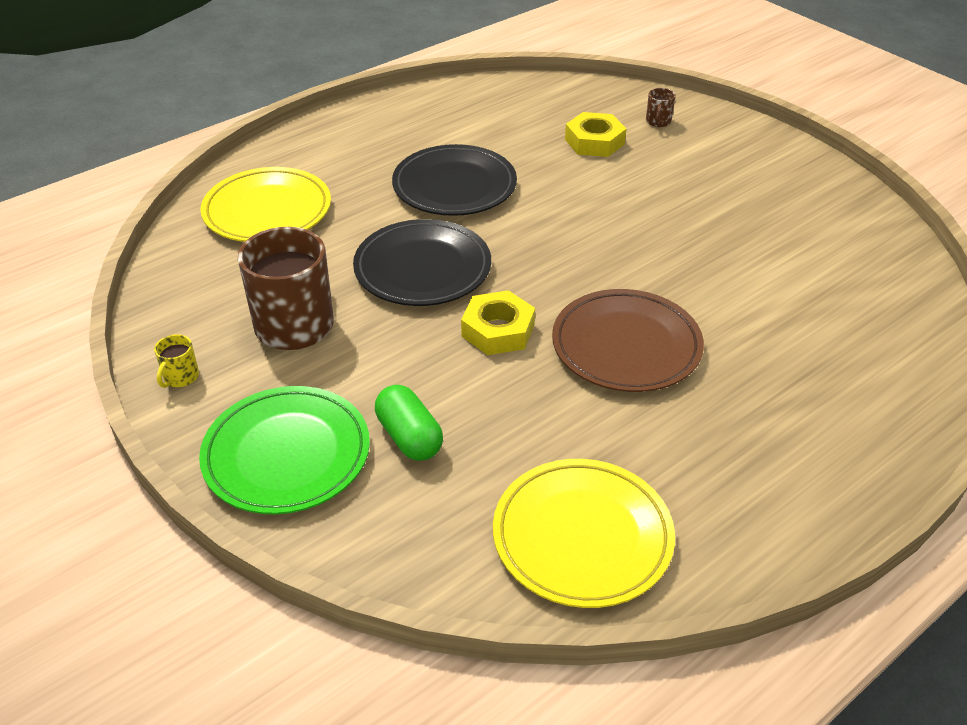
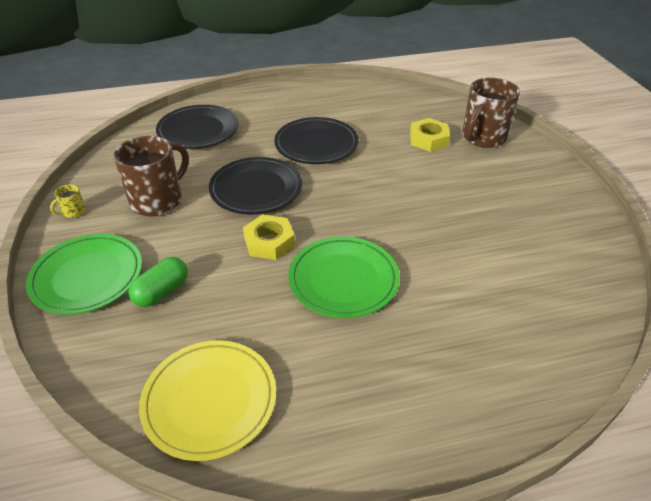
camera: 25 degrees right, 0 degrees up
(267, 211) = (198, 130): yellow plate -> black plate
(409, 437) = (161, 292): green capsule -> green capsule turned 45 degrees clockwise
(626, 346) = (343, 280): brown plate -> green plate
(658, 122) = (483, 137): brown mug -> brown mug, size x2.40

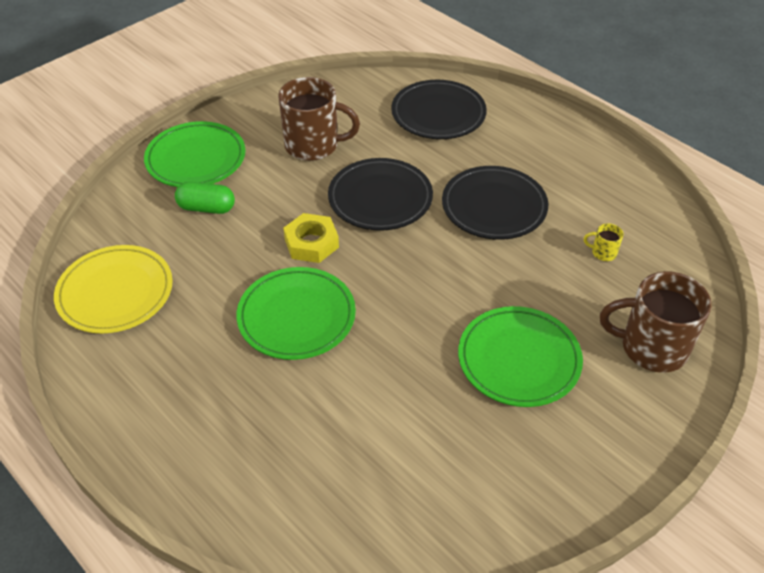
camera: 60 degrees right, 5 degrees up
(73, 212) = (262, 107): yellow mug -> yellow mug (603, 252)
(428, 139) = (594, 296): yellow nut -> none
(461, 188) = (519, 359): none -> green plate

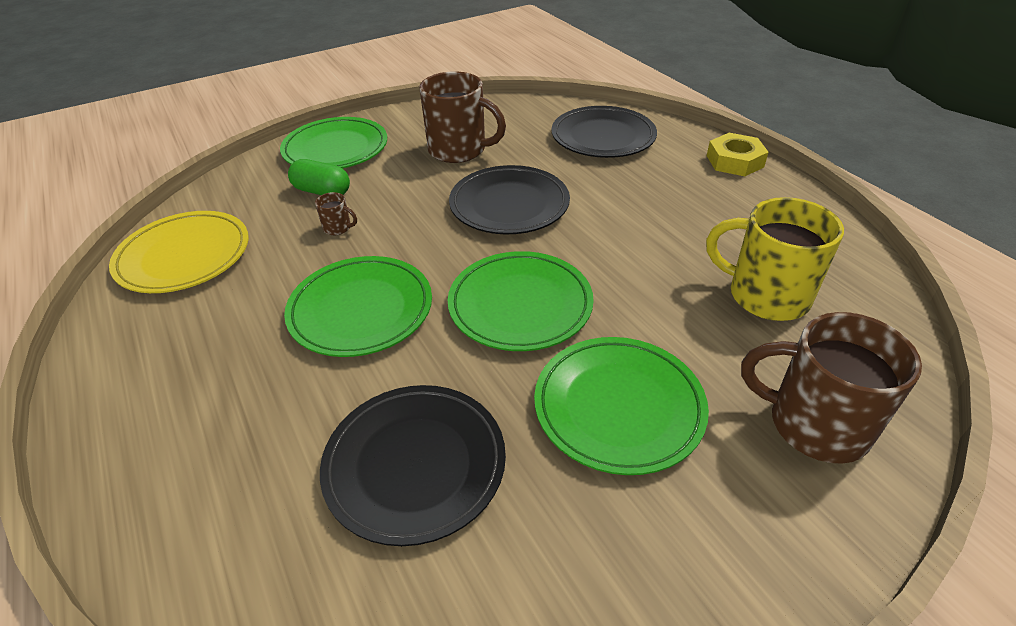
camera: 15 degrees right, 5 degrees down
(240, 243) = (338, 228): none -> brown mug
(311, 243) = (414, 238): yellow nut -> yellow nut (734, 161)
(422, 291) = (520, 305): none -> green plate
(494, 207) = (638, 229): black plate -> black plate (415, 465)
(603, 252) = (765, 295): yellow mug -> yellow mug, size x2.40

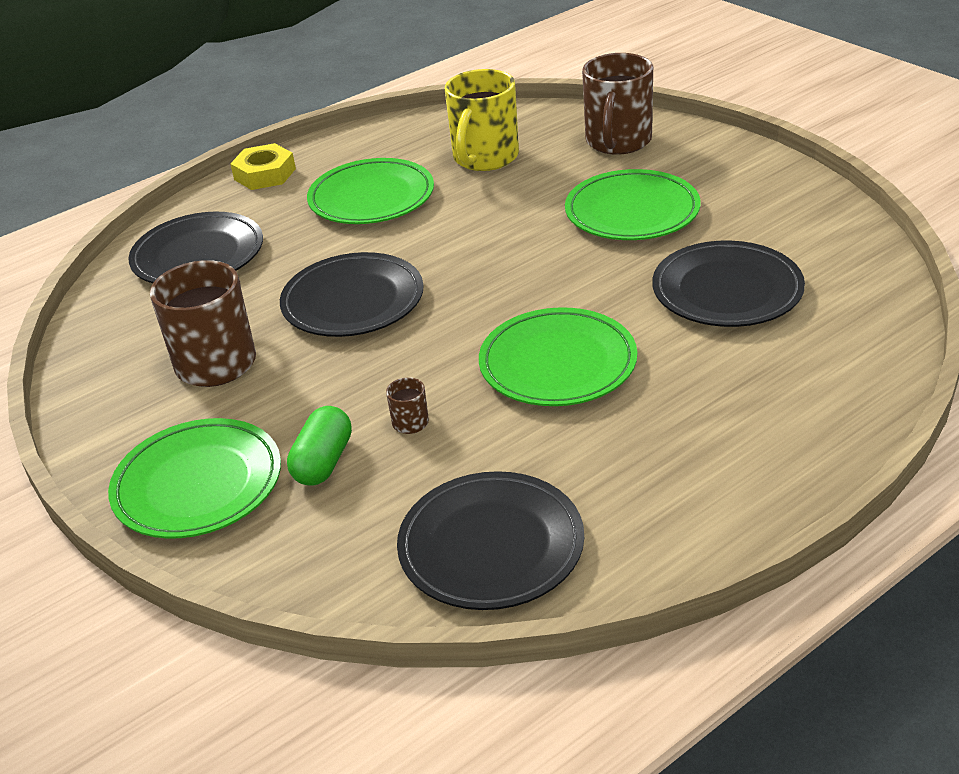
camera: 95 degrees left, 5 degrees down
(184, 256) = (491, 546): yellow plate -> black plate
(520, 305) = (525, 270): green plate -> green plate (371, 198)

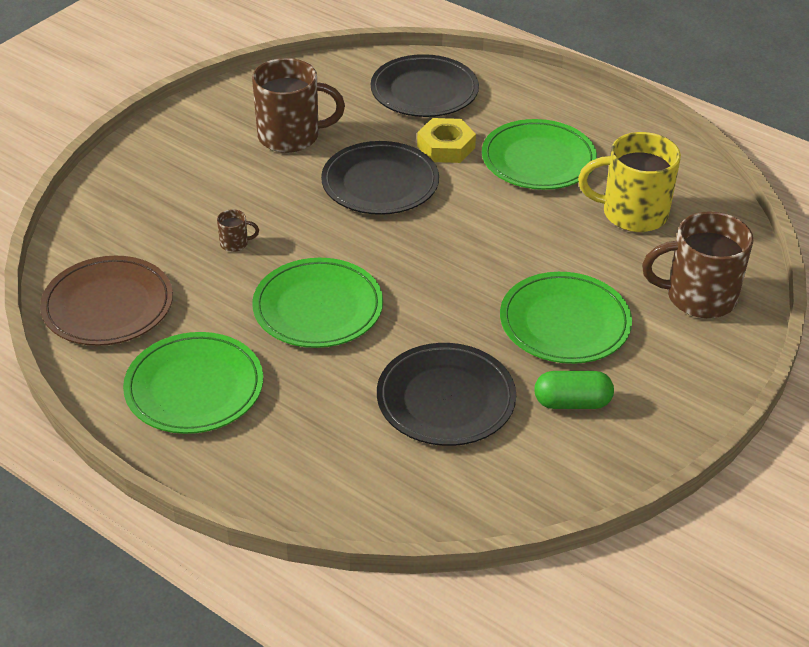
camera: 70 degrees right, 5 degrees up
(198, 484) = (159, 162): green plate -> green plate (194, 388)
(265, 174) = (558, 93): yellow nut -> yellow nut (446, 147)
(323, 462) = (186, 211): green capsule -> green capsule (572, 403)
(491, 546) = (108, 306): black plate -> brown plate

